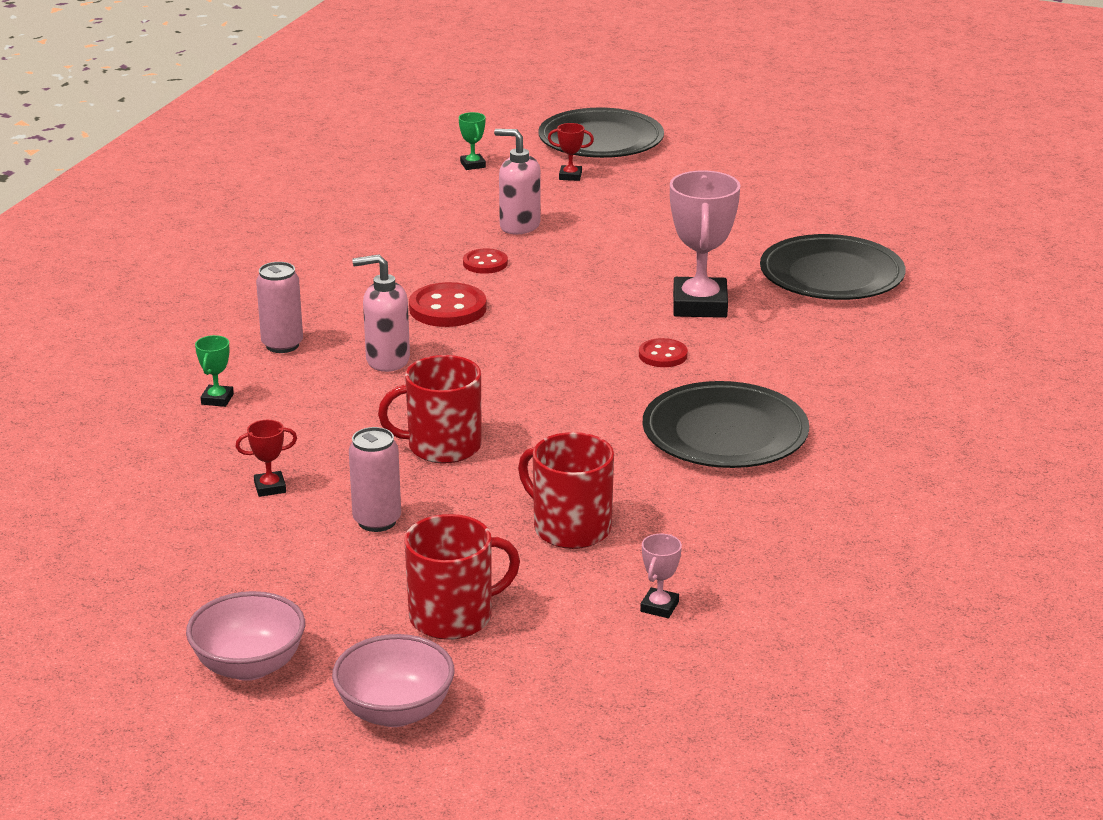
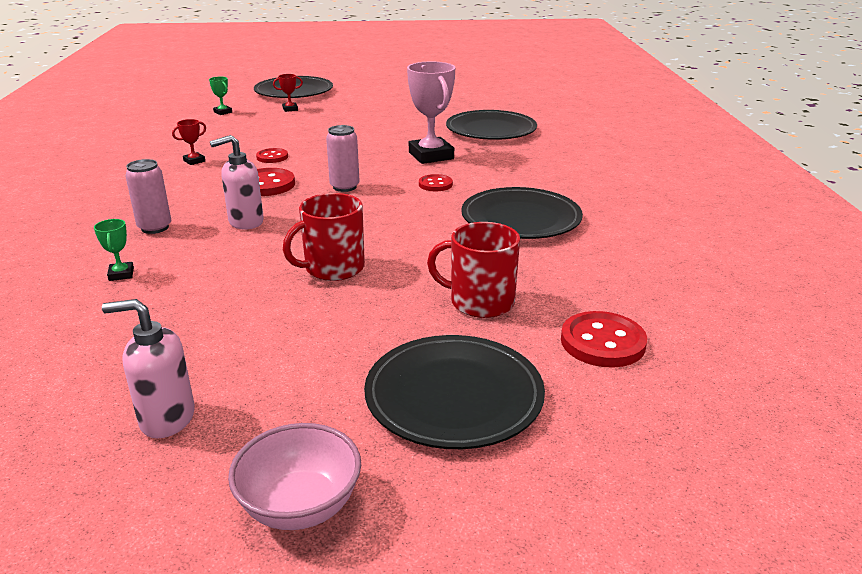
camera: 25 degrees left, 0 degrees up
(270, 487) = (211, 330): red trophy -> red trophy (194, 161)
(377, 521) = (324, 334): pink can -> pink can (344, 187)
(395, 711) = (481, 507): pink bowl -> none
(453, 616) = (454, 396): red mug -> black plate
(519, 226) = (278, 136): pink soap dispenser -> pink soap dispenser (166, 419)
(659, 607) = (602, 342): pink trophy -> red button

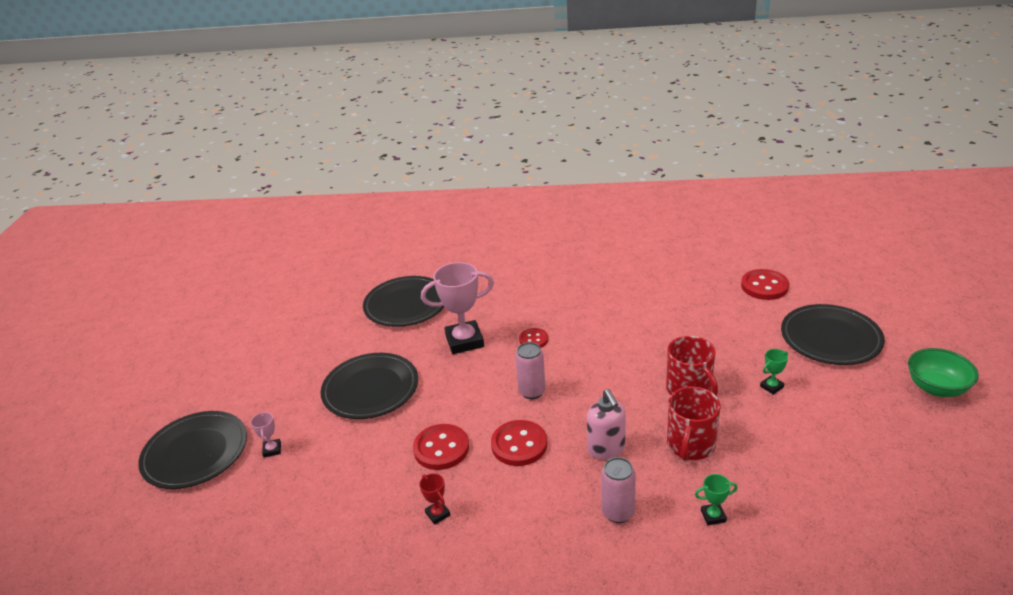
camera: 80 degrees left, 5 degrees up
(166, 419) = (890, 449): pink soap dispenser -> none
(223, 112) = (254, 516): green trophy -> green trophy (771, 387)
(272, 157) = (441, 448): red button -> red button, size x1.65
(290, 109) = (272, 450): red trophy -> pink trophy
(300, 506) = (936, 388): pink bowl -> green bowl
(480, 302) = (728, 325): red mug -> red mug (690, 445)
(521, 219) = (604, 302): black plate -> black plate (370, 389)

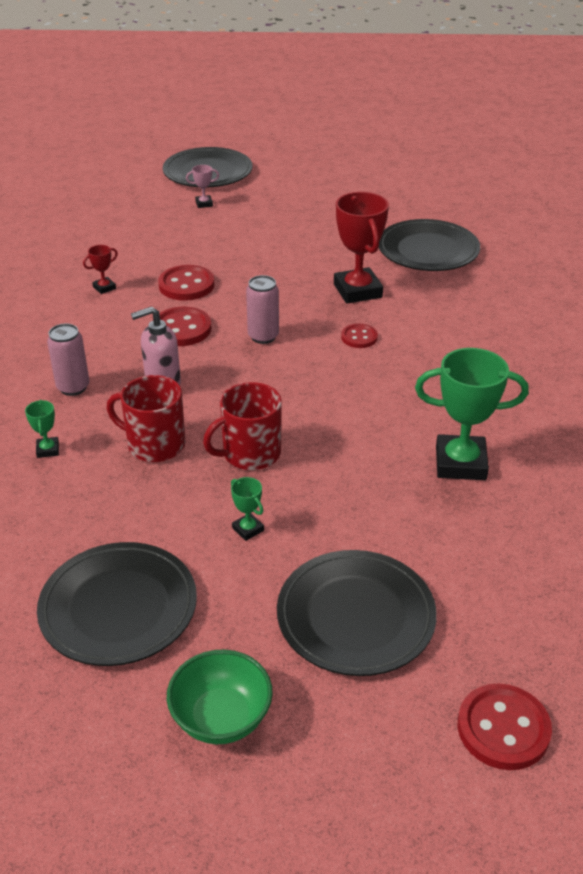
camera: 85 degrees right, 5 degrees up
(370, 389) = (279, 242): black plate -> black plate (118, 607)
(464, 341) = (357, 291): pink trophy -> red trophy
(677, 297) = (460, 463): none -> green trophy
(764, 286) = (500, 563): red button -> red button (503, 729)

